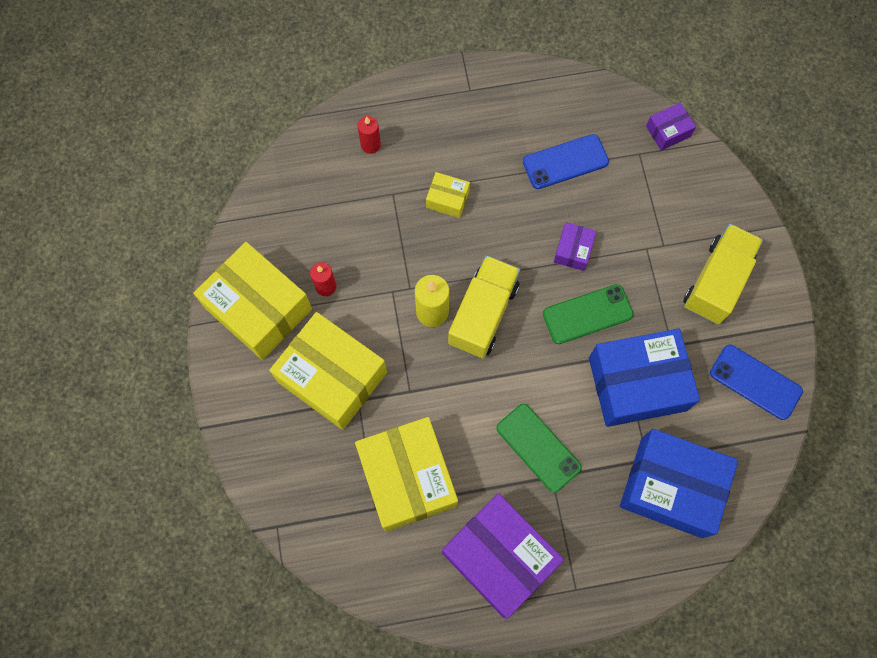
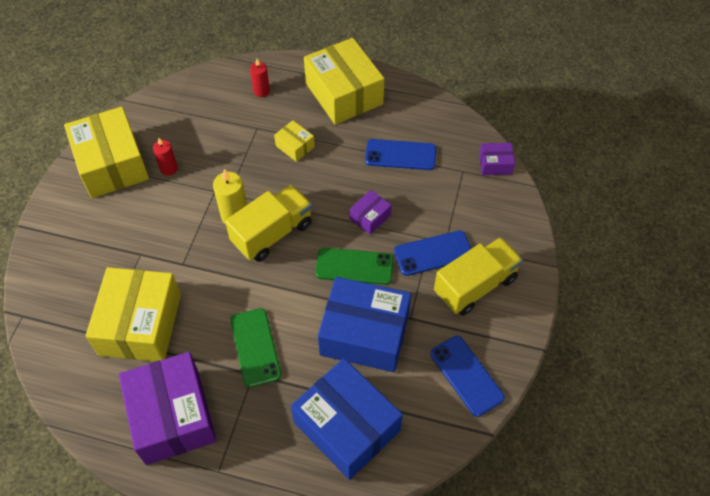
camera: 25 degrees right, 15 degrees down
(332, 377) = (132, 230): yellow box -> yellow box (344, 93)
(657, 264) = (433, 253): none -> blue phone

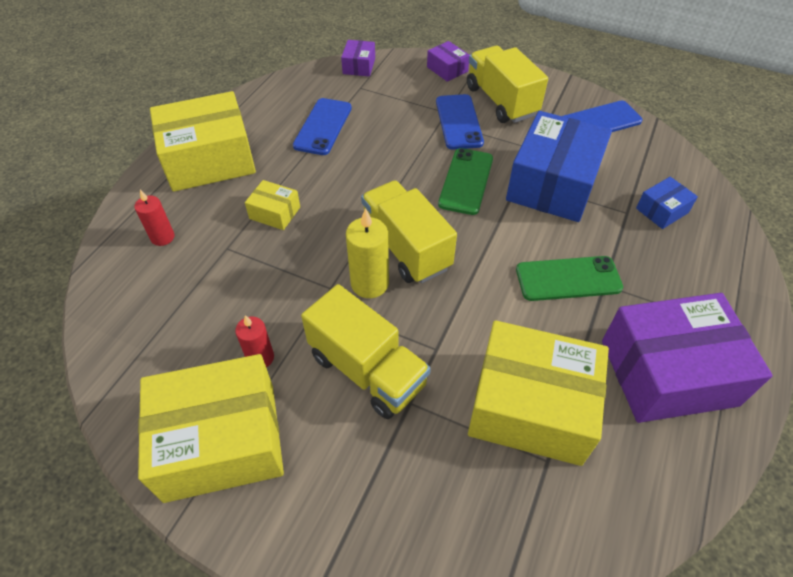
camera: 80 degrees left, 5 degrees down
(163, 227) = (367, 370): none -> yellow truck
(295, 146) = (275, 213): yellow box -> yellow box turned 60 degrees clockwise
(347, 426) = (662, 210): blue box -> blue box, size x0.45
(370, 217) = (402, 161): purple box -> purple box (447, 69)

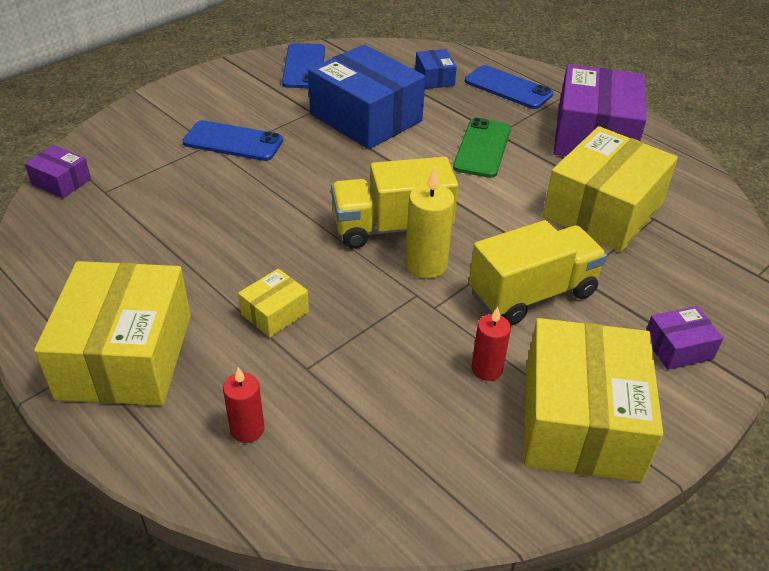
camera: 70 degrees left, 10 degrees down
(323, 126) = (151, 239): blue phone -> blue phone (508, 88)
(447, 69) = (137, 122): purple box -> purple box (678, 348)
(466, 181) = (325, 164): green phone -> none
(501, 101) = (225, 107): yellow truck -> none

